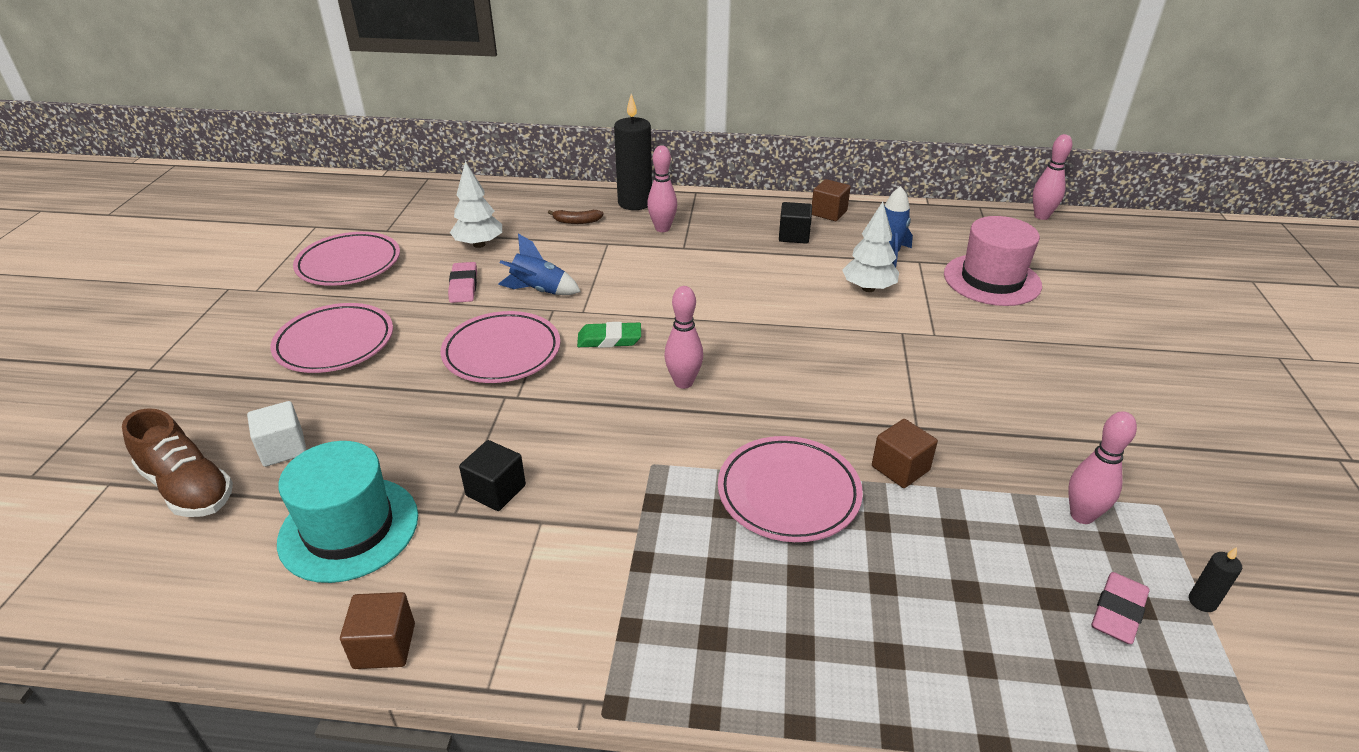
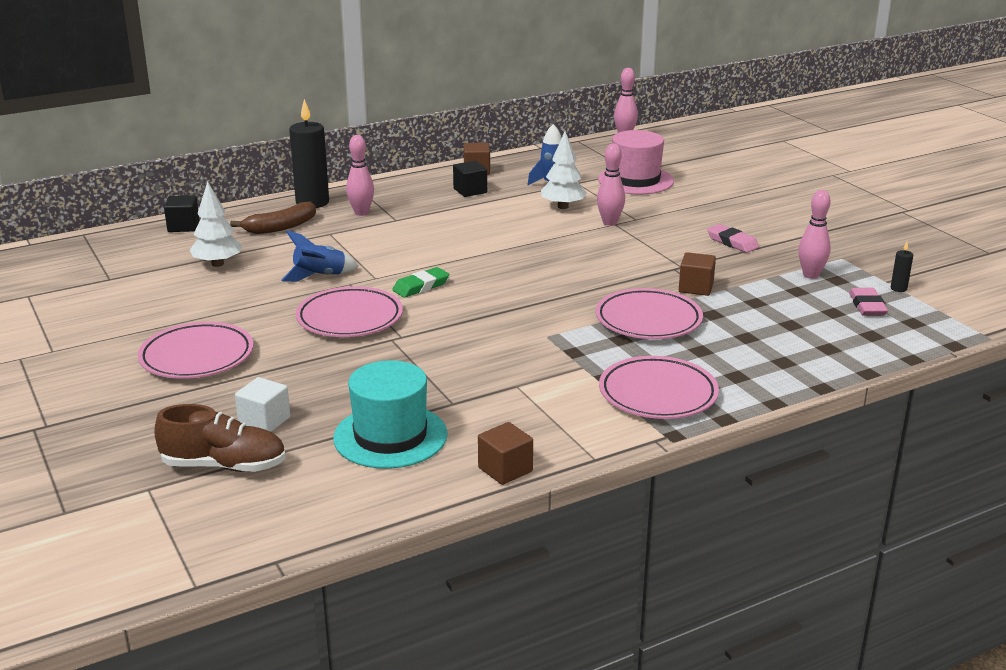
camera: 35 degrees left, 10 degrees down
(349, 264) = (115, 309): pink plate -> pink plate (658, 394)
(463, 286) = (250, 292): pink eraser -> pink eraser (732, 242)
(496, 490) = (463, 383): black cube -> black cube (183, 226)
(576, 221) = (281, 227): brown banana -> brown banana, size x1.66
(683, 382) = (508, 292): pink bowling pin -> pink bowling pin (610, 223)

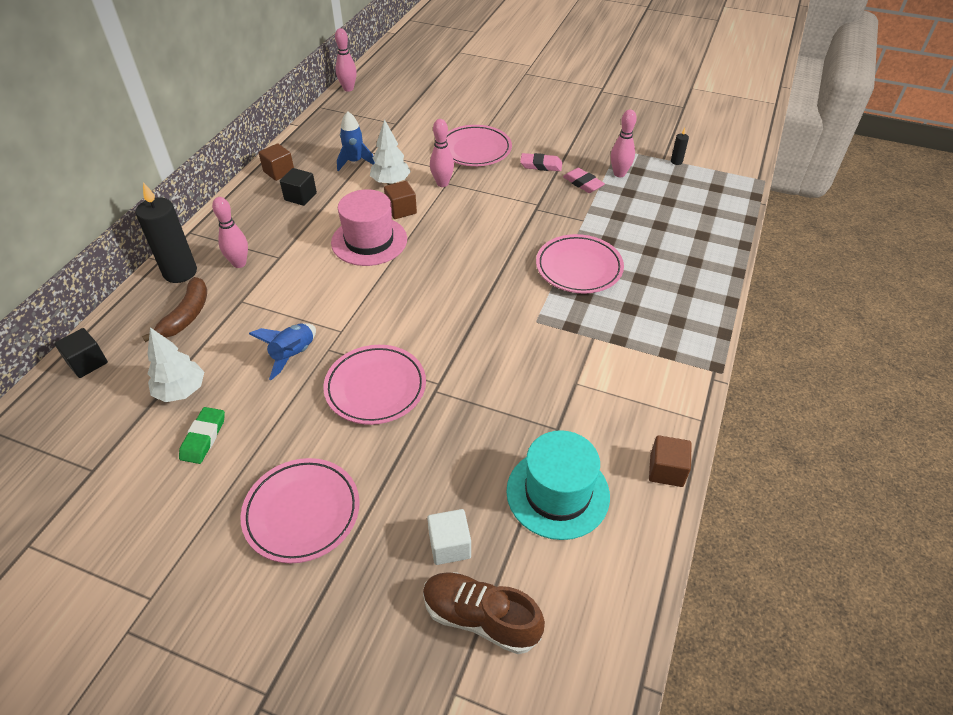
camera: 40 degrees left, 20 degrees up
(224, 466) = (480, 618): brown shoe -> brown shoe turned 120 degrees counterclockwise
(421, 286) = (388, 321): green eraser -> green eraser (203, 437)
(635, 180) = (409, 132): pink hat -> pink hat (369, 241)
(658, 394) = (665, 335): pink plate -> pink plate (475, 150)
(696, 288) = (570, 220): brown cube -> brown cube (401, 210)
(867, 306) = (678, 186): pink eraser -> pink eraser (583, 183)

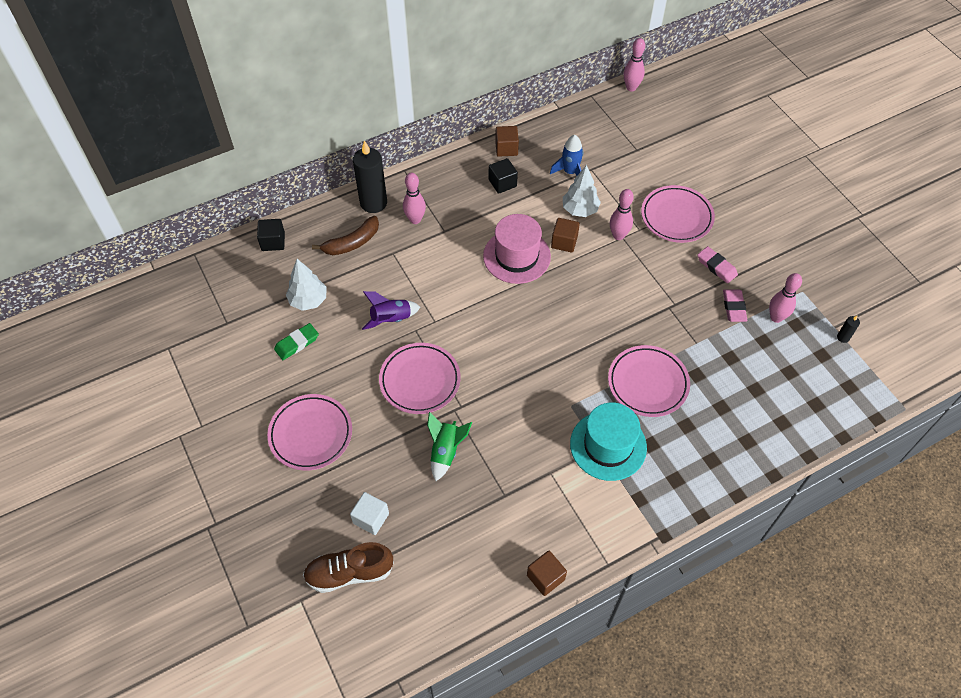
camera: 40 degrees right, 10 degrees up
(293, 355) = (391, 319): blue rocket -> purple rocket
(463, 430) = (445, 451): none -> green rocket
(480, 618) = (349, 573): brown shoe -> brown shoe turned 75 degrees counterclockwise
(557, 493) = (462, 537): turquoise hat -> turquoise hat (608, 445)

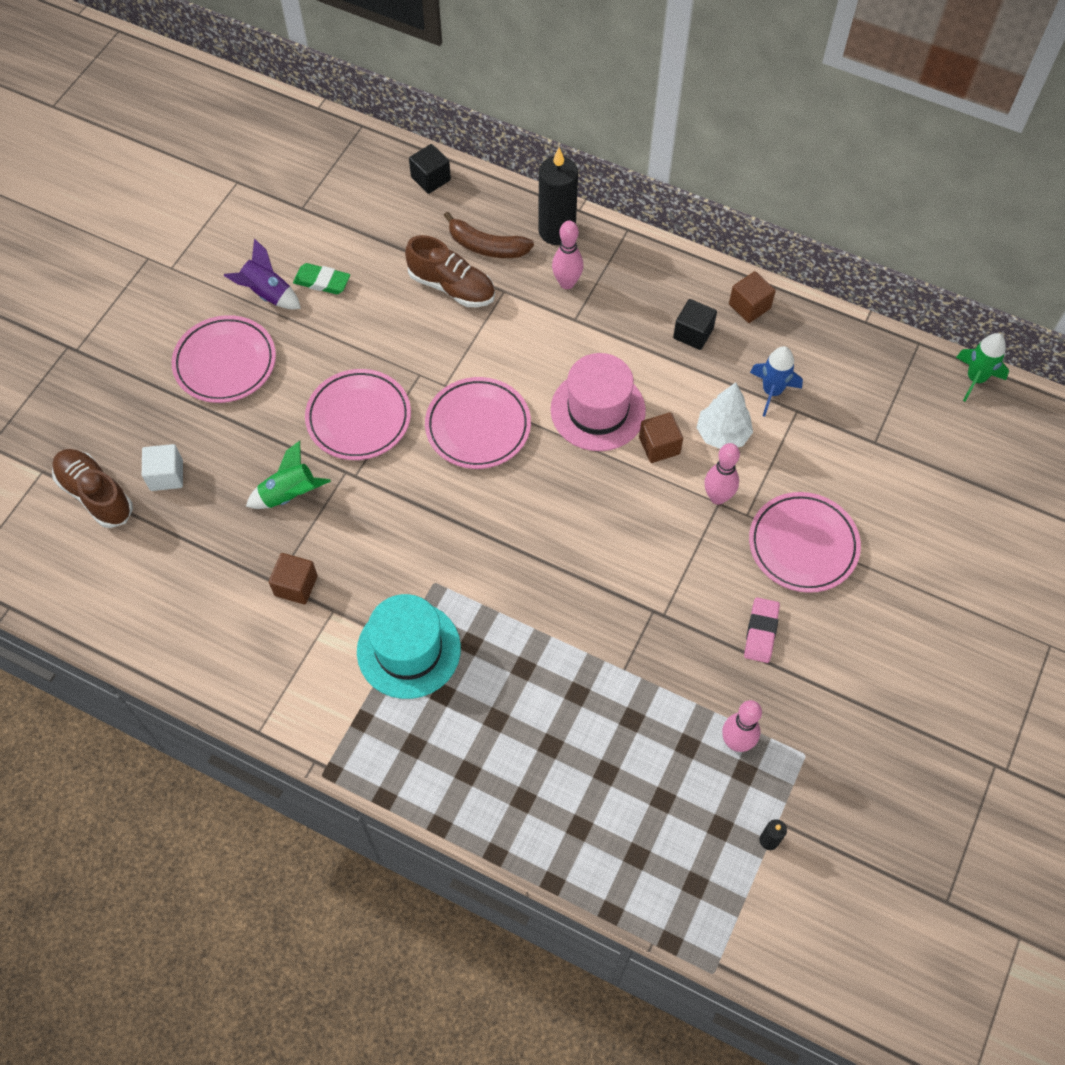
camera: 55 degrees right, 5 degrees up
(308, 300) = (382, 257): white tree -> none
(365, 277) = (452, 287): none -> brown shoe
(391, 319) = (415, 344): purple rocket -> purple rocket (267, 294)
(545, 577) = (203, 678): brown cube -> brown cube (296, 585)
(631, 88) = (975, 379): pink bowling pin -> green rocket
(648, 383) = (524, 646): pink plate -> pink plate (478, 426)
(734, 307) = (712, 684): pink eraser -> none

